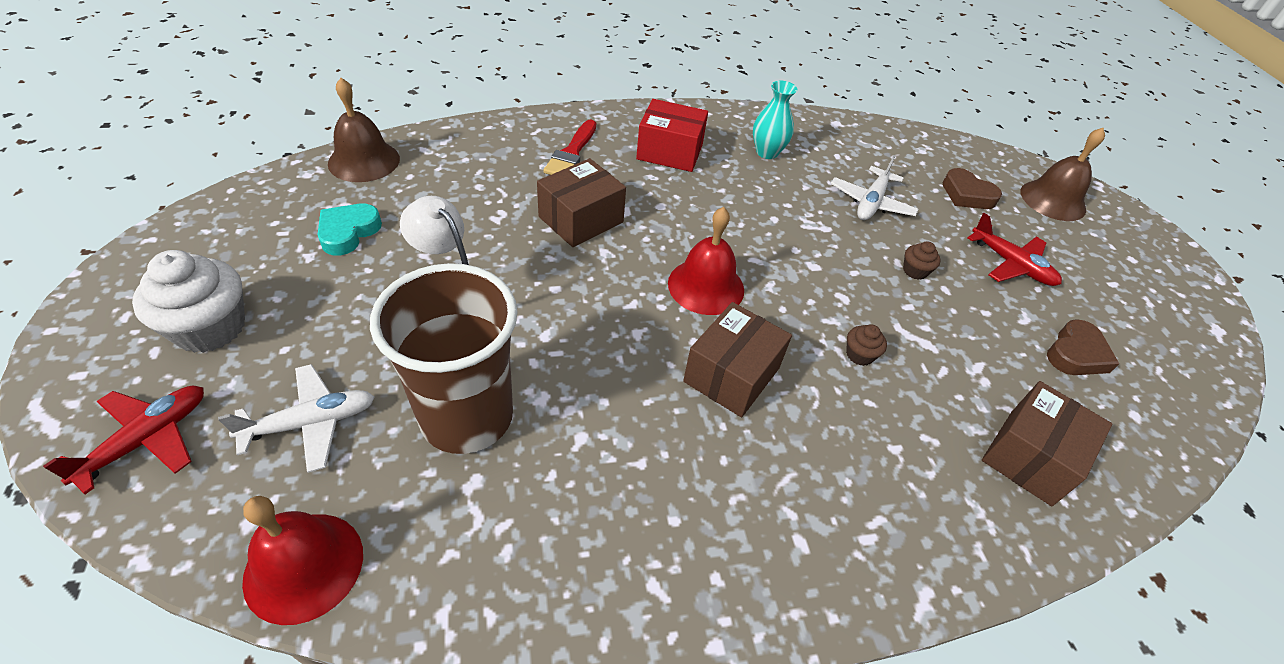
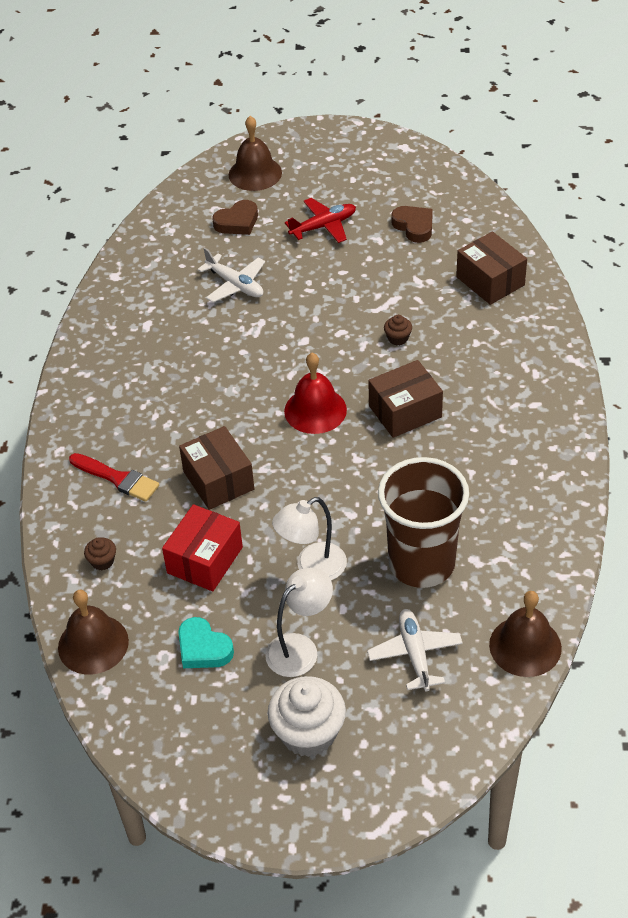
camera: 70 degrees left, 0 degrees up
(147, 439) = (416, 751): red plane -> none
(304, 566) = (525, 646): red bell -> brown bell
(337, 308) = (300, 648): none -> white lamp
(669, 152) = (132, 405): red box -> red box (205, 560)
(731, 374) = (405, 411): brown box -> brown box turned 75 degrees counterclockwise
(767, 152) = (149, 336): turquoise vase -> none
(915, 271) = (320, 283): brown cupcake -> brown cupcake (102, 561)

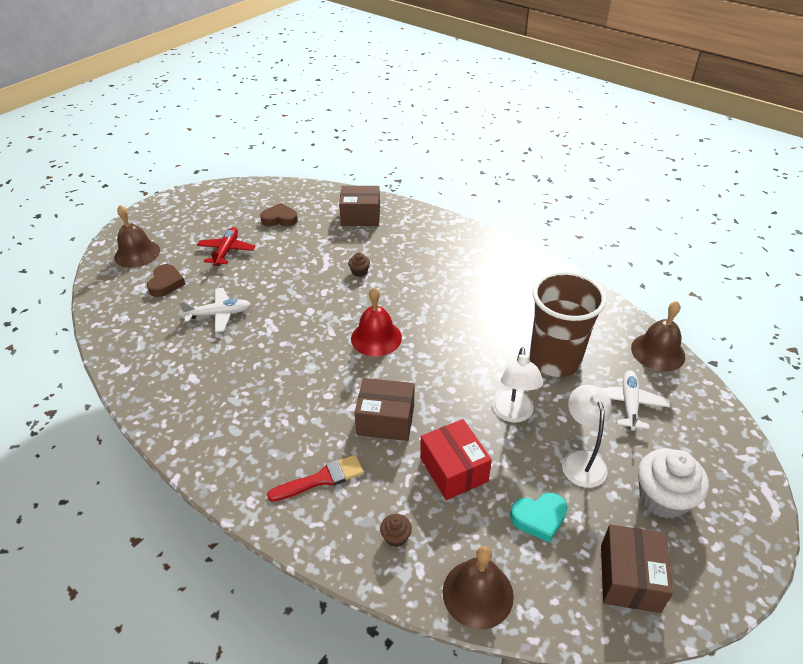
camera: 55 degrees left, 5 degrees down
(405, 411) = (422, 300): brown box -> brown box (630, 578)
(415, 654) = (629, 404): white plane -> white plane turned 75 degrees clockwise

